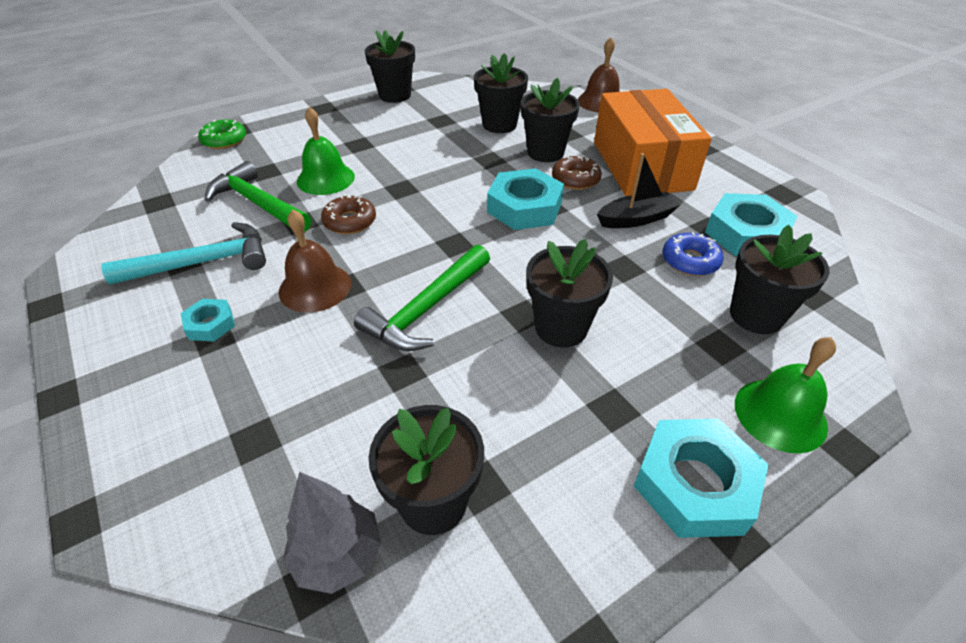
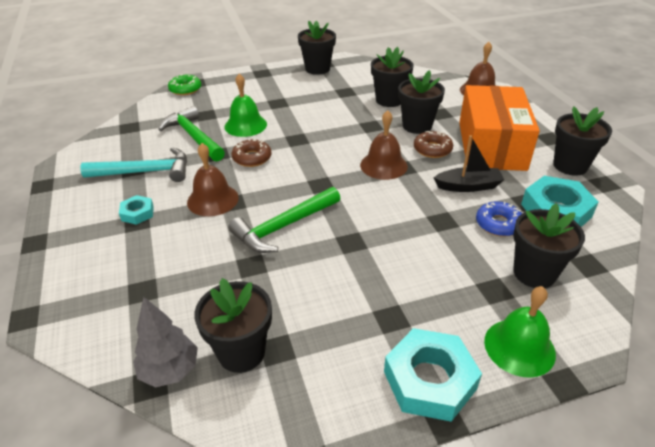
camera: 15 degrees right, 5 degrees down
(524, 207) = (383, 165): turquoise nut -> brown bell
(561, 328) = (375, 256): black flower pot -> black flower pot (570, 166)

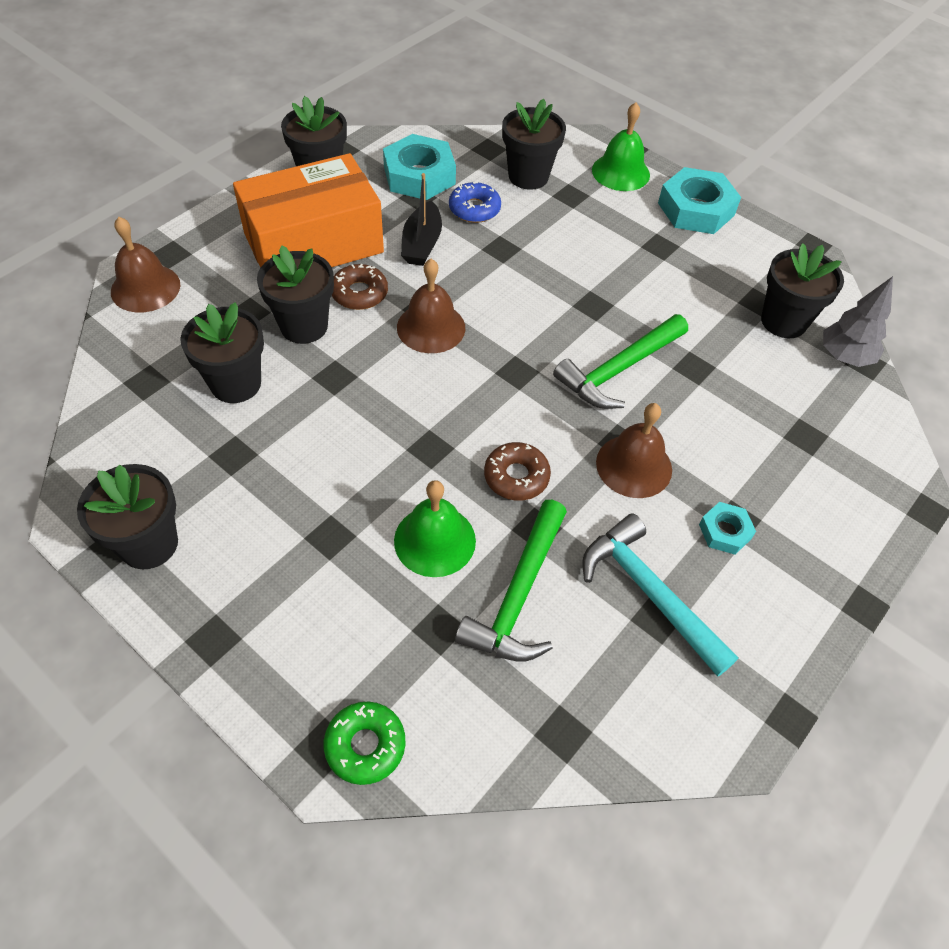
camera: 125 degrees left, 15 degrees up
(283, 226) = (619, 369): green hammer -> green hammer turned 120 degrees clockwise
(468, 186) = (422, 244): black boat -> black boat turned 135 degrees counterclockwise

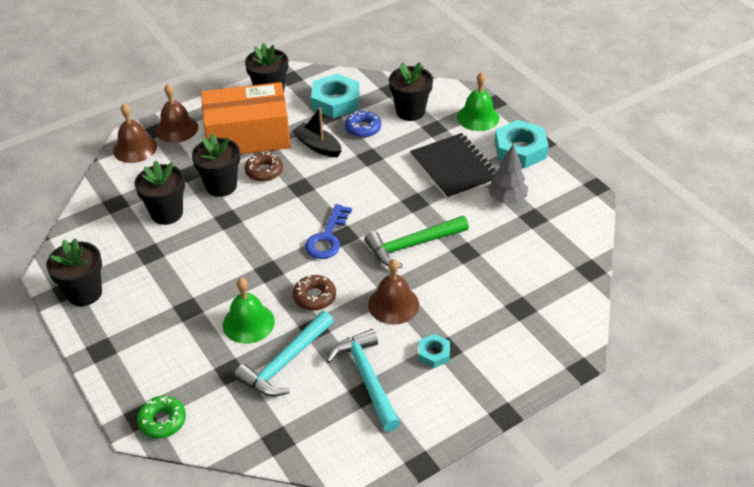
camera: 20 degrees right, 10 degrees down
(422, 244) = (318, 146): black boat -> black boat turned 105 degrees clockwise
(431, 327) = (300, 199): brown bell -> brown bell (176, 129)
(495, 379) = (327, 237): none -> blue key
(518, 594) = (285, 362): green hammer -> turquoise hammer
(624, 248) = (454, 168): none -> black notebook
(783, 321) = (544, 233): black flower pot -> none
(844, 357) = (576, 263): grey tree -> grey tree (507, 199)

